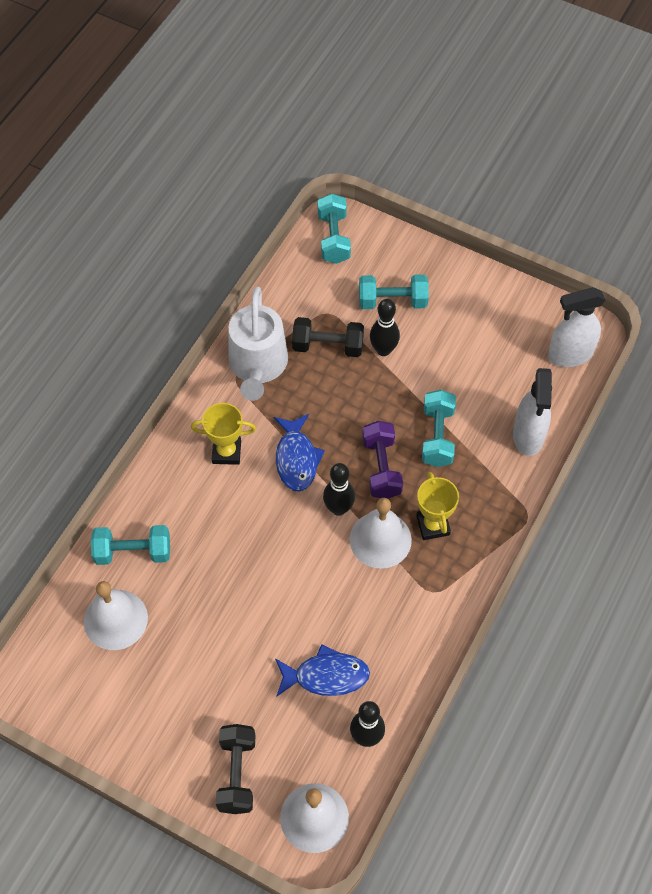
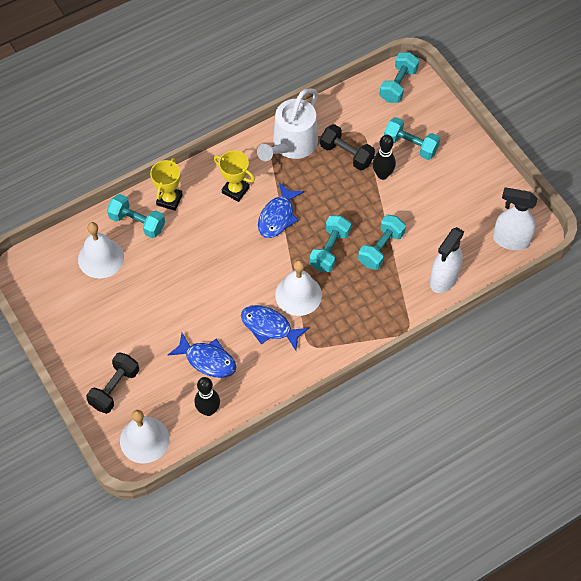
camera: 30 degrees right, 0 degrees up
(338, 508) = (284, 261): black bowling pin -> none
(372, 596) = (269, 327): none -> blue fish
(381, 467) = (330, 250): purple dumbbell -> turquoise dumbbell
(433, 525) = (339, 303): yellow trophy -> yellow trophy (169, 200)

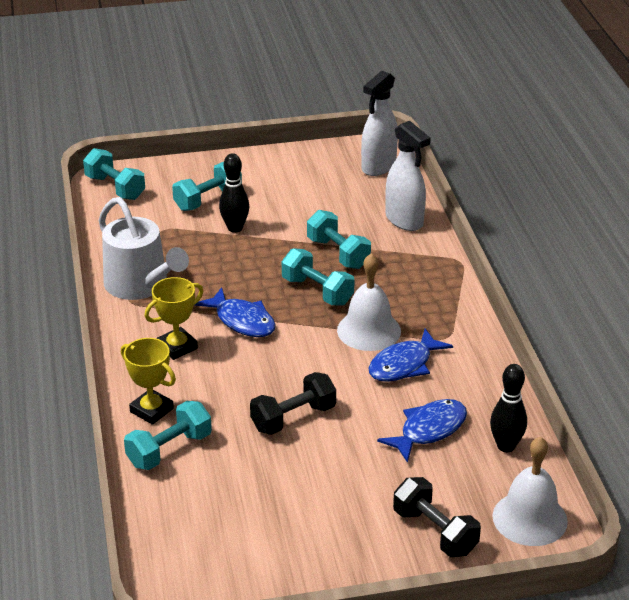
camera: 70 degrees left, 25 degrees down
(101, 258) = (206, 500): white bell -> none
(346, 154) = (186, 247): black dumbbell -> black dumbbell (293, 418)

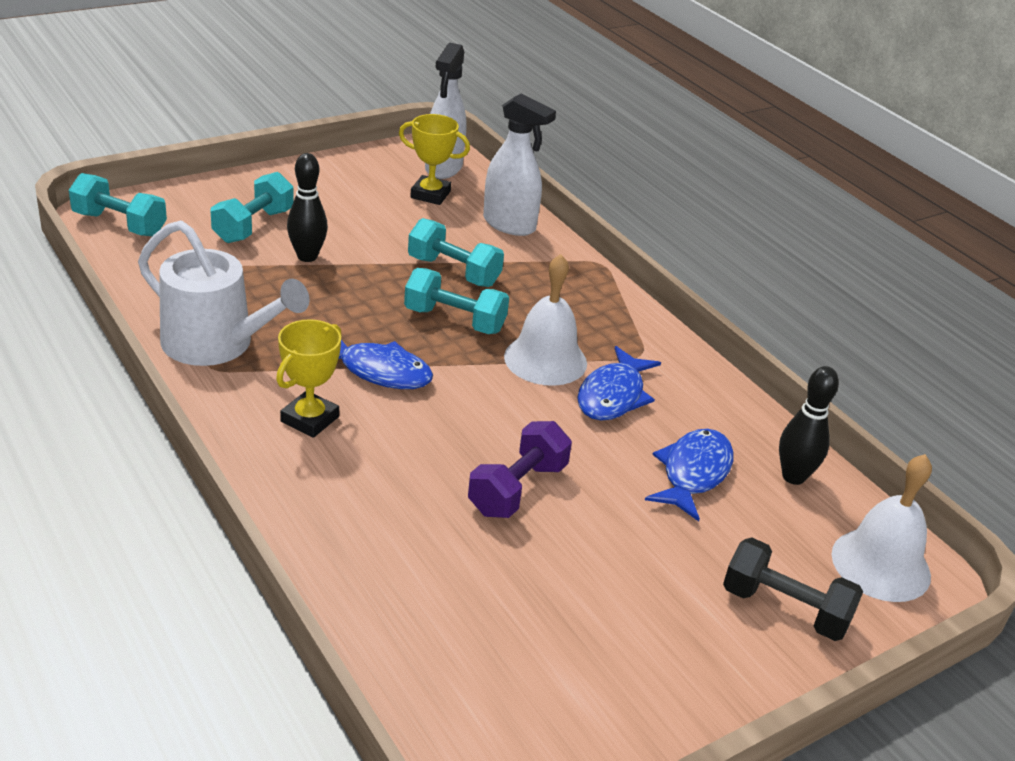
camera: 25 degrees left, 0 degrees up
(151, 410) = (318, 514): yellow trophy -> yellow trophy (430, 194)
(169, 450) = (373, 567): turquoise dumbbell -> none
(293, 418) = (517, 489): black dumbbell -> purple dumbbell

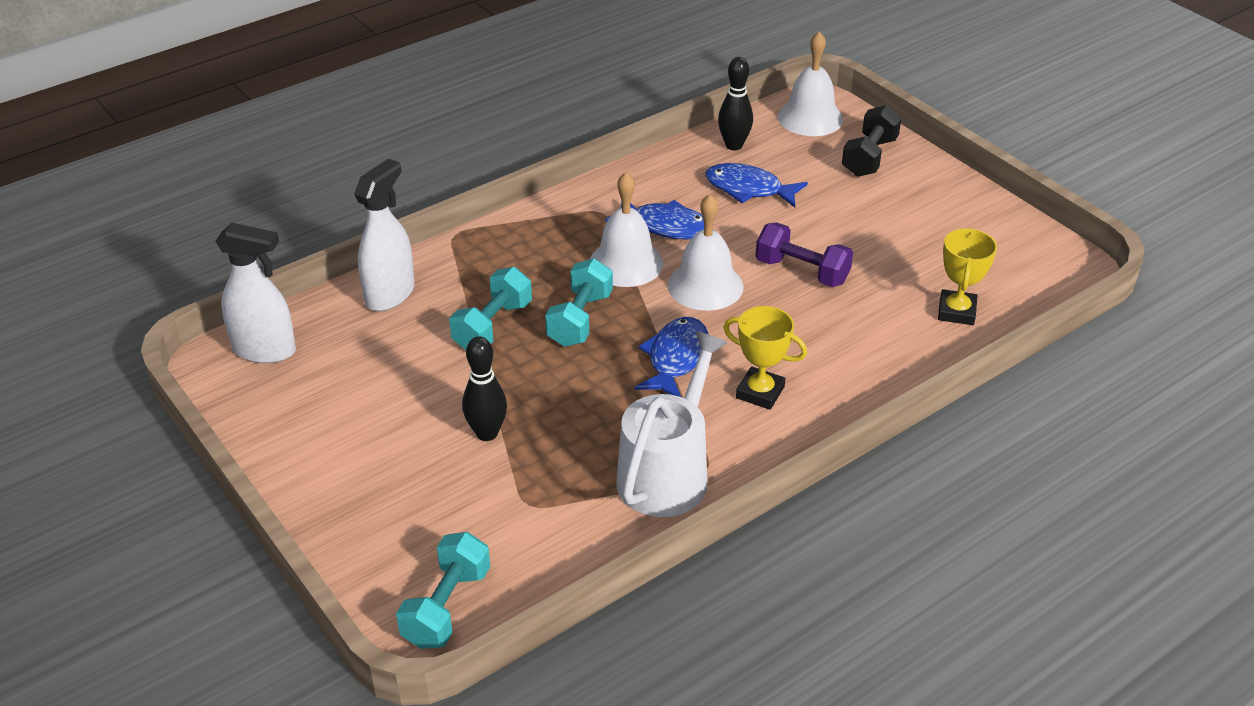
camera: 90 degrees left, 5 degrees up
(253, 226) = (429, 487): turquoise dumbbell -> none
(430, 194) = (332, 355): yellow trophy -> yellow trophy (956, 312)
(499, 409) = (705, 286): none -> white bell

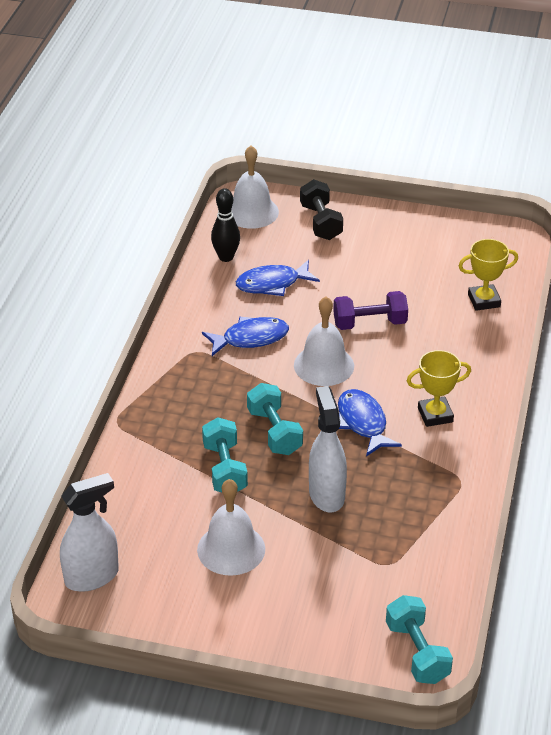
camera: 40 degrees left, 0 degrees up
(390, 294) = (127, 488): white spray bottle -> white spray bottle (326, 494)
(487, 433) = (309, 538): black bowling pin -> none
(626, 263) = (256, 378): white bell -> white bell (231, 549)
(667, 473) = (442, 495): white watering can -> none
(956, 312) = (484, 301): yellow trophy -> yellow trophy turned 75 degrees counterclockwise

